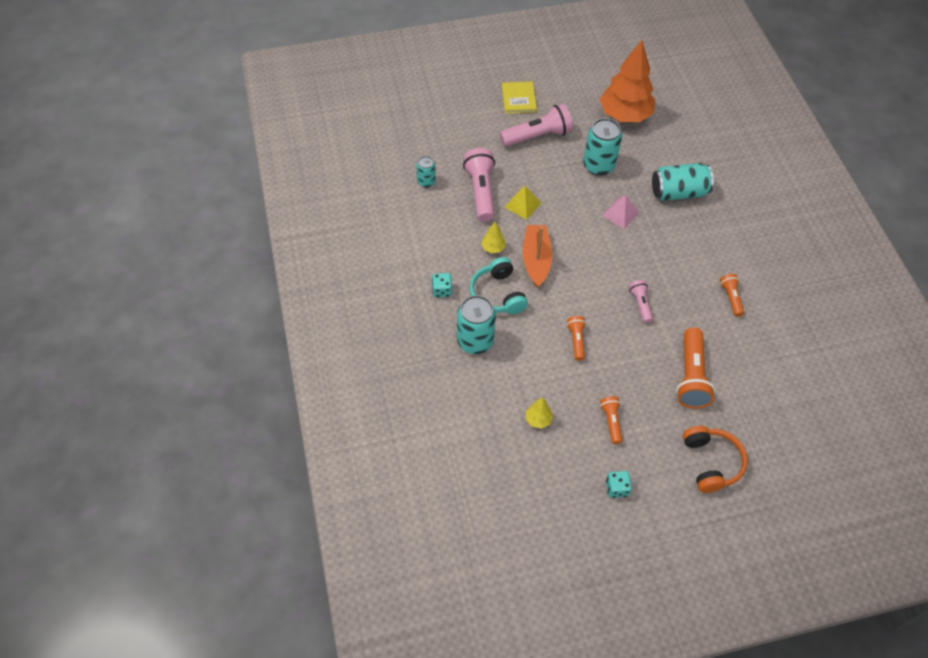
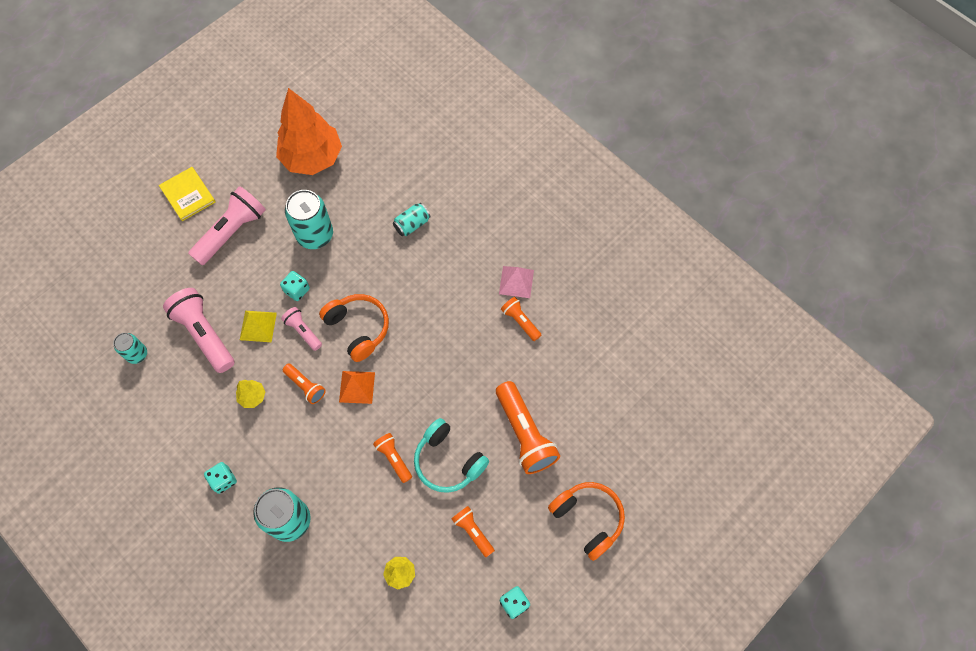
camera: 30 degrees left, 10 degrees up
(497, 294) = (285, 450): turquoise headphones -> turquoise headphones (448, 461)
(536, 260) = (305, 386): orange boat -> orange flashlight
(564, 195) = (297, 290): none -> turquoise dice
(574, 279) = (357, 387): none -> orange pyramid
(597, 241) = (358, 328): none -> orange headphones
(620, 214) = (366, 282): pink pyramid -> pink pyramid (516, 282)
(640, 304) = (437, 379): pink flashlight -> pink flashlight (303, 331)
(678, 192) = (412, 224): turquoise can -> turquoise can, size x0.56

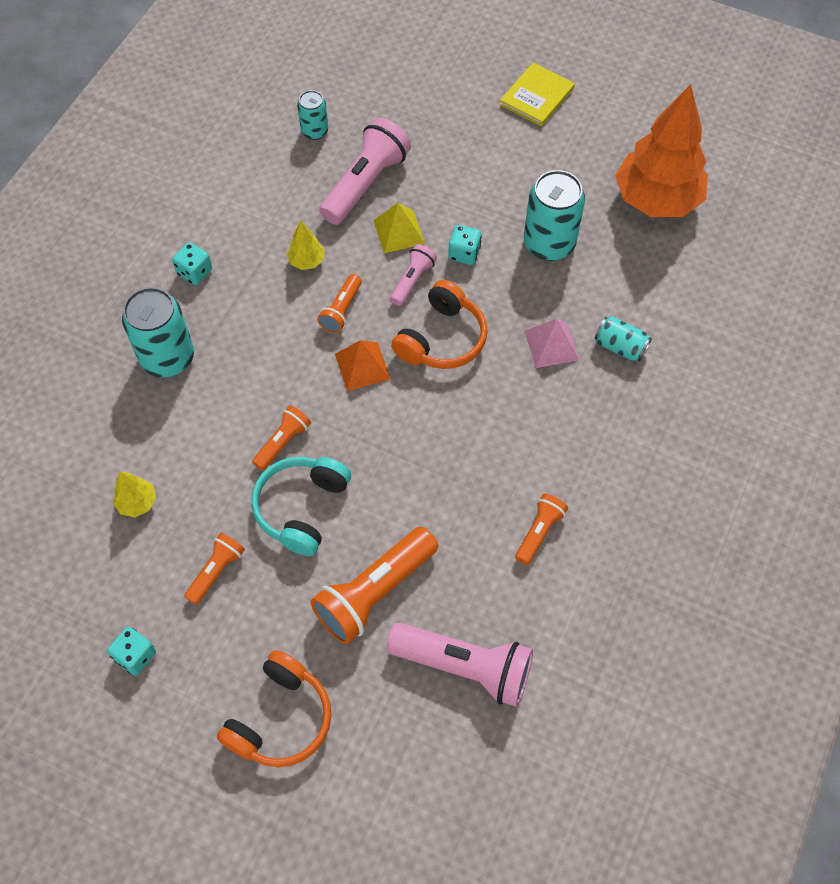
camera: 70 degrees right, 5 degrees down
(232, 232) = (509, 158): pink flashlight -> pink flashlight (464, 667)
(516, 282) = (597, 507): pink pyramid -> pink pyramid (551, 345)

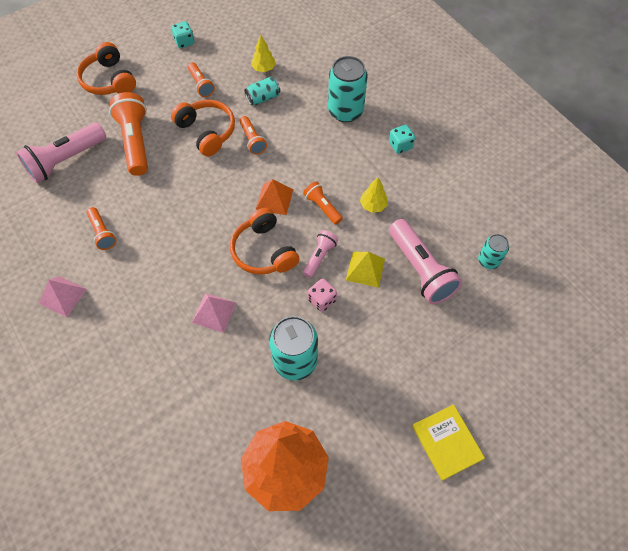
camera: 120 degrees right, 0 degrees up
(301, 508) = (207, 132): turquoise headphones -> orange headphones
(412, 281) = (319, 257): pink flashlight -> pink flashlight turned 120 degrees counterclockwise
(464, 253) = (322, 300): turquoise dice -> pink dice
(620, 347) = (182, 355): turquoise can -> turquoise can (263, 98)
(648, 516) = (63, 296): none -> pink pyramid

